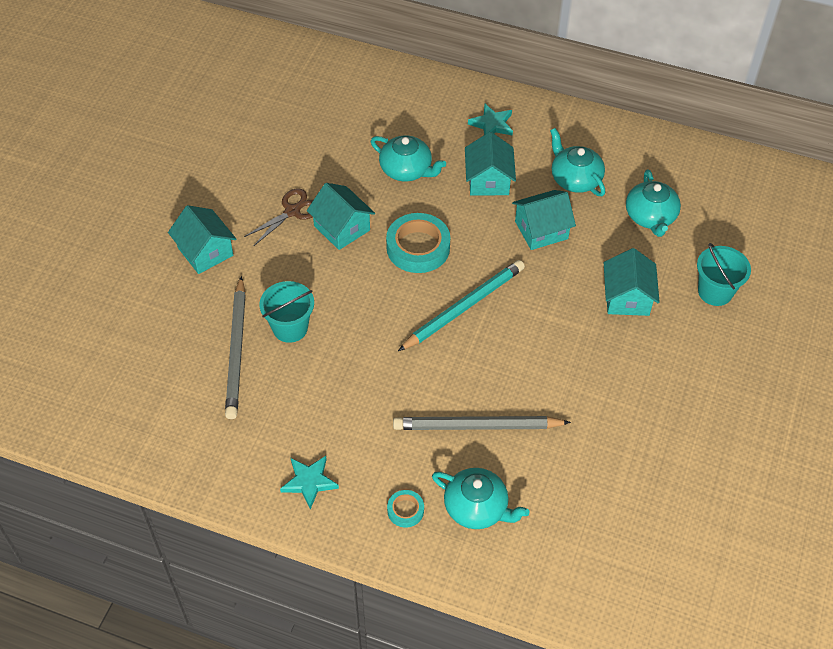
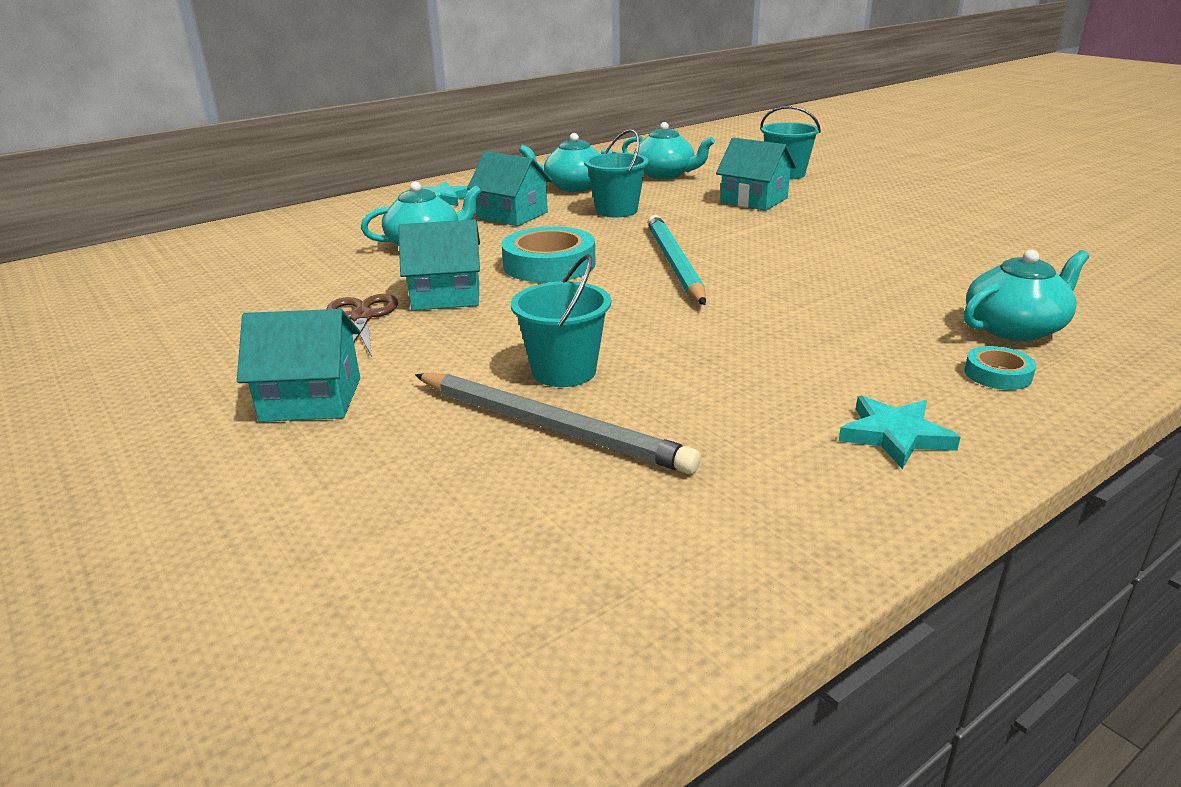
camera: 55 degrees left, 25 degrees down
(477, 426) = (873, 298): grey pencil -> none
(541, 230) = (616, 210): turquoise house -> turquoise bucket

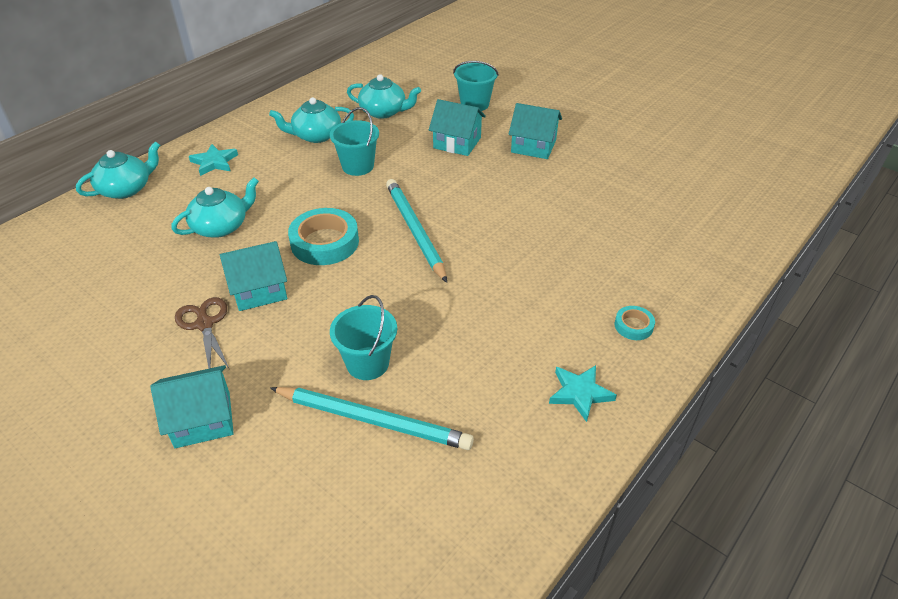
camera: 15 degrees left, 15 degrees up
(512, 215) = (278, 180): turquoise house -> turquoise house (533, 146)
(550, 426) = (373, 420): grey pencil -> turquoise pencil
(1015, 328) = (641, 277): turquoise teapot -> turquoise teapot (126, 189)

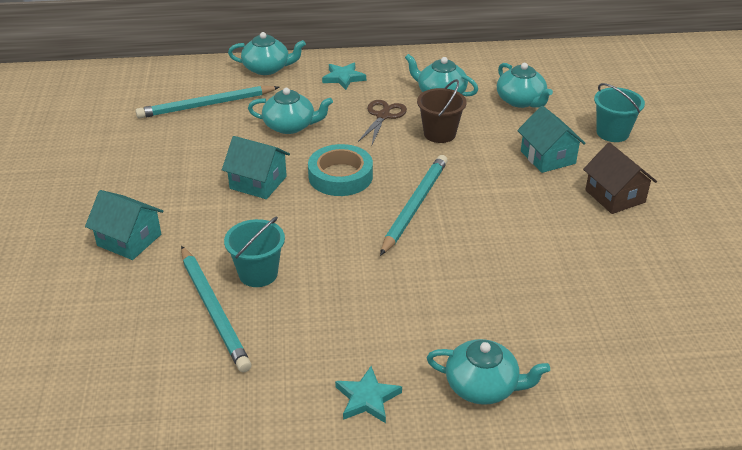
camera: 45 degrees right, 5 degrees down
(108, 252) = (206, 105): none -> turquoise pencil
(205, 324) = (201, 184): brown scissors -> brown scissors (383, 116)
(358, 166) = (439, 134): turquoise bucket -> brown bucket
(533, 146) = (615, 196): turquoise house -> brown house
(633, 326) = (483, 386): turquoise tape -> turquoise teapot

